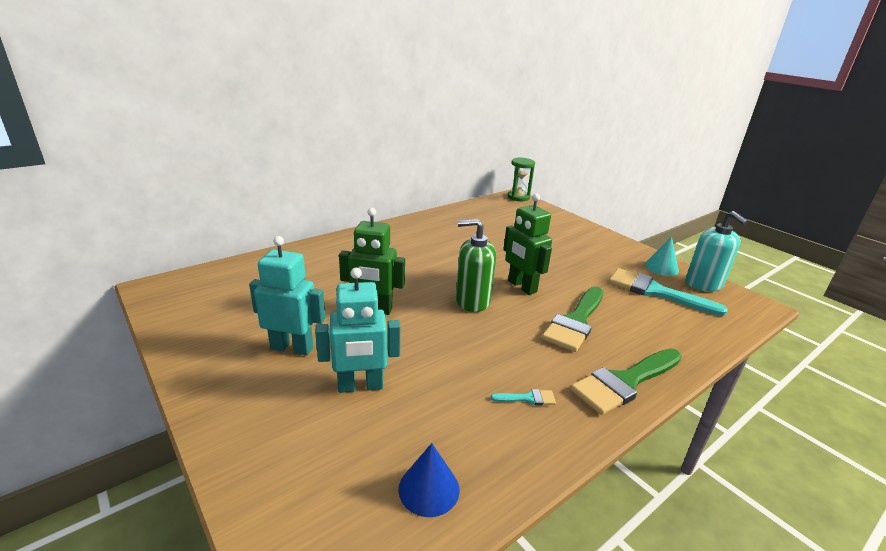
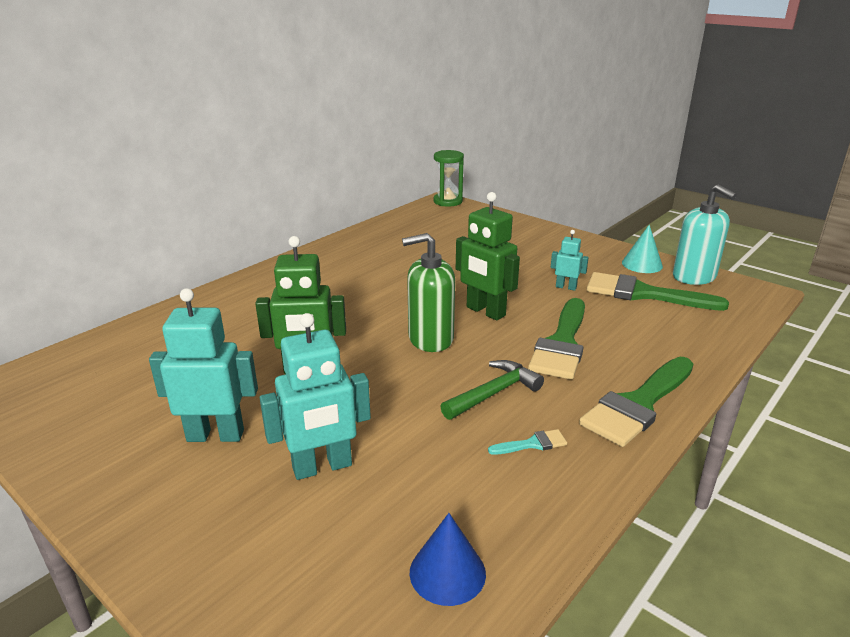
camera: 10 degrees left, 0 degrees up
(509, 352) = (493, 393): none -> green hammer
(592, 277) = (566, 287): none -> turquoise robot
(656, 292) = (643, 294): turquoise brush -> green brush

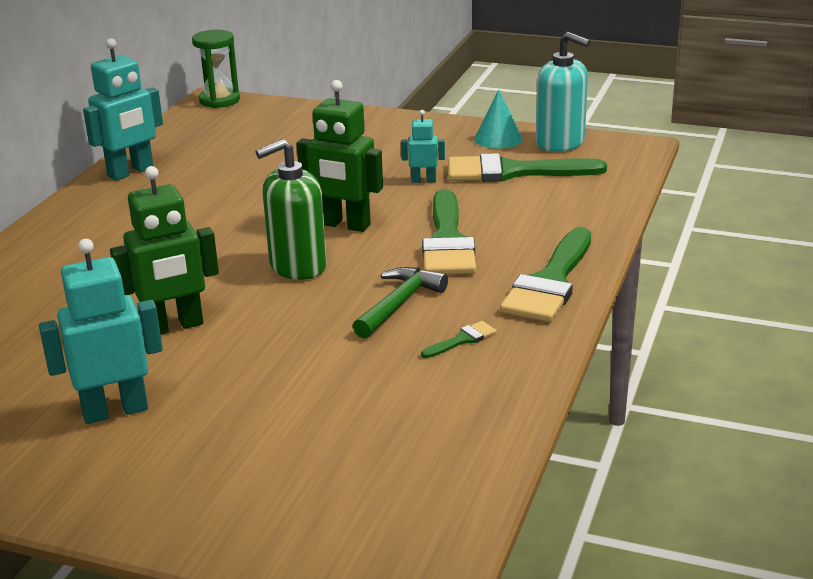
camera: 20 degrees left, 0 degrees up
(322, 467) = (258, 409): turquoise robot -> turquoise robot (131, 172)
(447, 572) = (435, 457): blue cone -> none
(532, 444) = (462, 340): turquoise brush -> green brush

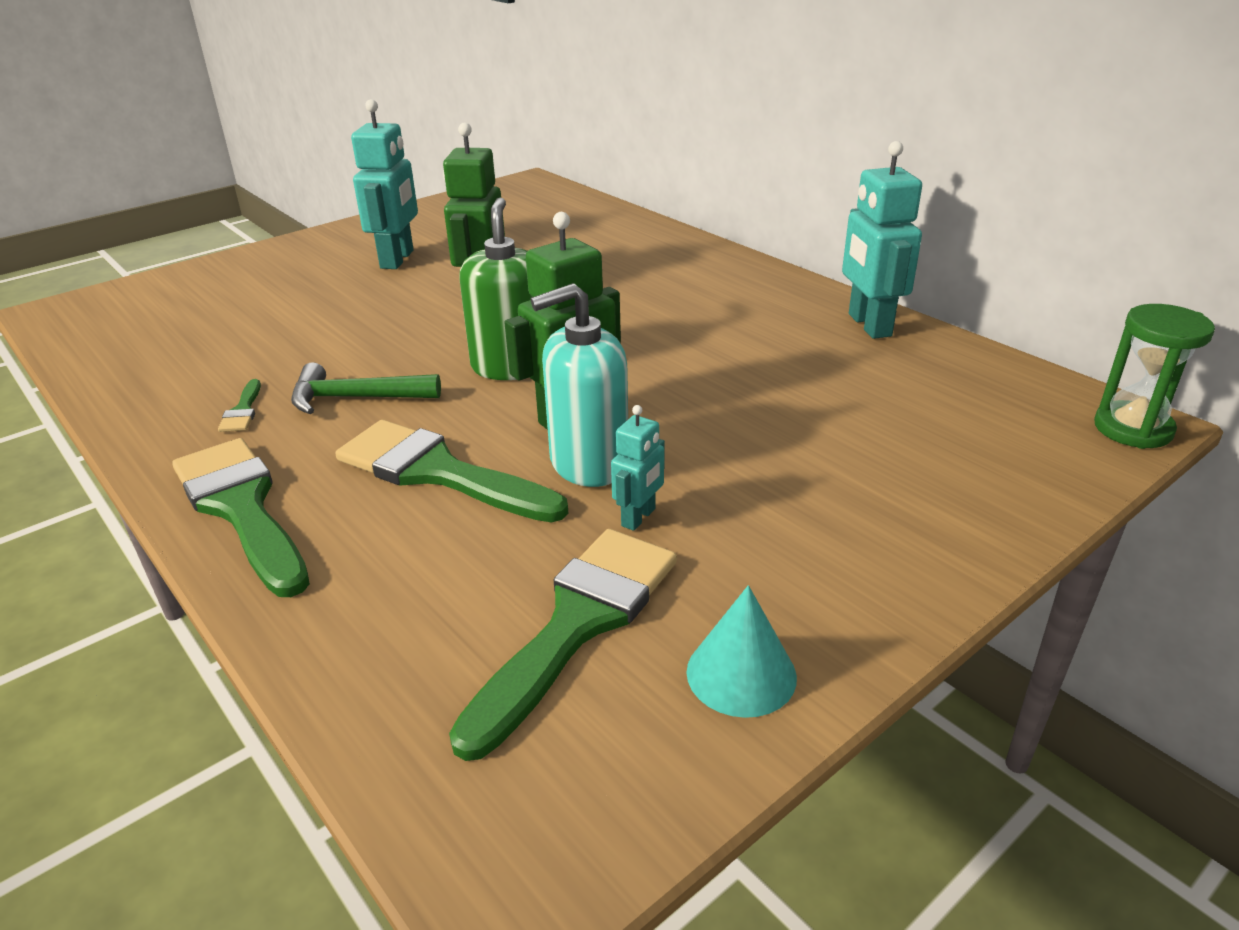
camera: 120 degrees right, 5 degrees up
(399, 304) = (356, 398): green hammer -> green hammer turned 120 degrees clockwise
(560, 143) = (646, 760): turquoise soap dispenser -> turquoise soap dispenser (588, 463)

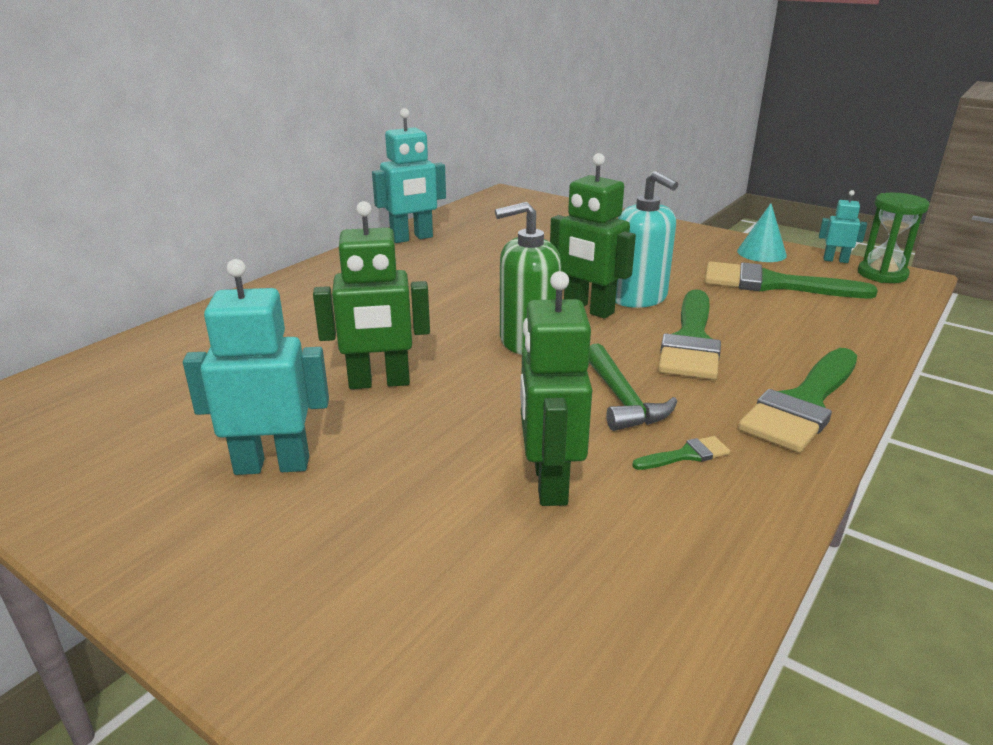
camera: 105 degrees left, 5 degrees down
(276, 345) = (549, 483): none -> green robot
(639, 517) = (678, 280): turquoise robot -> turquoise robot (835, 260)
(1132, 429) = (512, 194): green hourglass -> green hourglass (882, 274)

